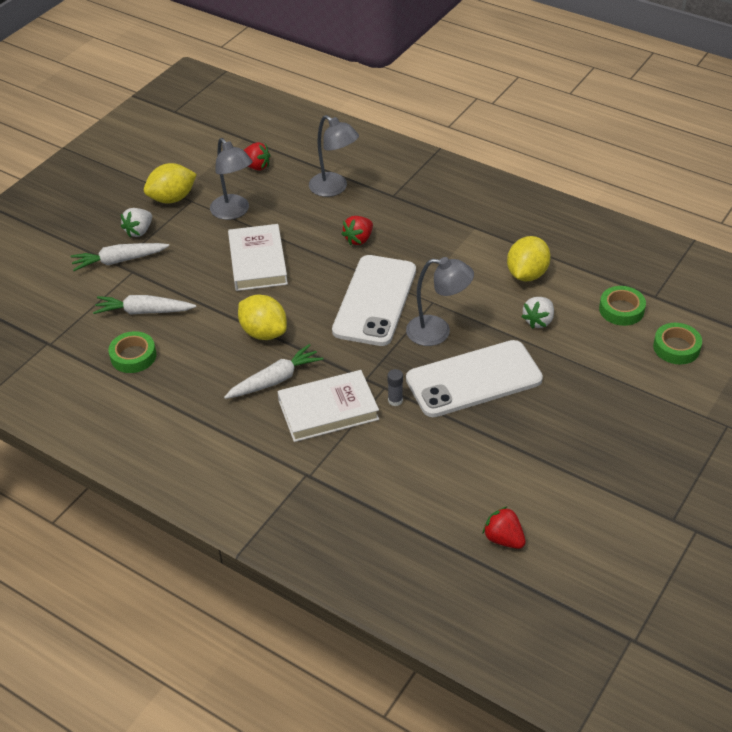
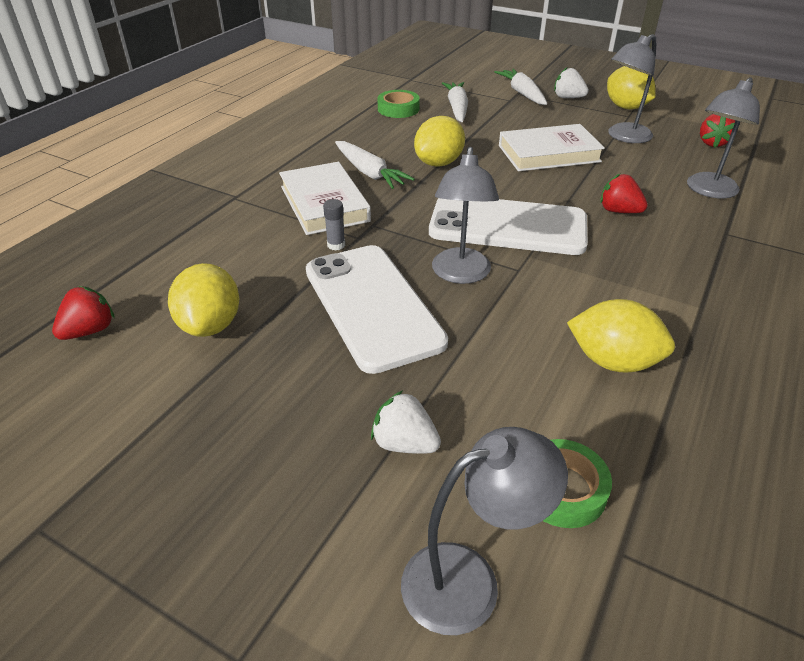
camera: 85 degrees right, 5 degrees down
(496, 467) = (211, 325): none -> yellow lemon
(538, 321) = (504, 372): white strawberry -> white strawberry (404, 443)
(676, 347) = (469, 580): green tape -> grey lamp

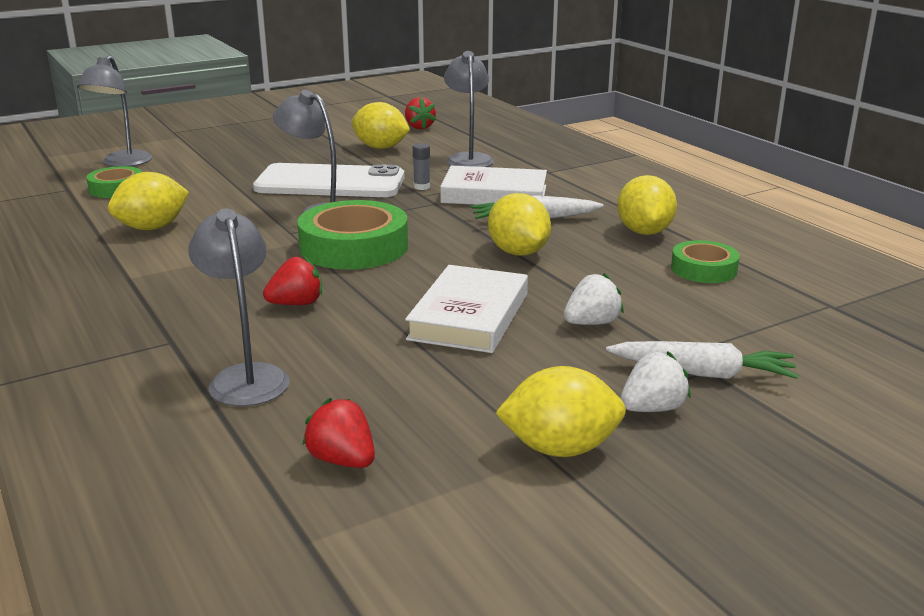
camera: 120 degrees right, 15 degrees down
(354, 133) = (644, 232): none -> yellow lemon
(404, 443) = (209, 168): white strawberry -> white strawberry (592, 323)
(457, 108) = (675, 304): white carrot -> none
(508, 226) = (354, 247): white phone -> green tape
(623, 137) = (454, 390): grey lamp -> grey lamp (468, 159)

